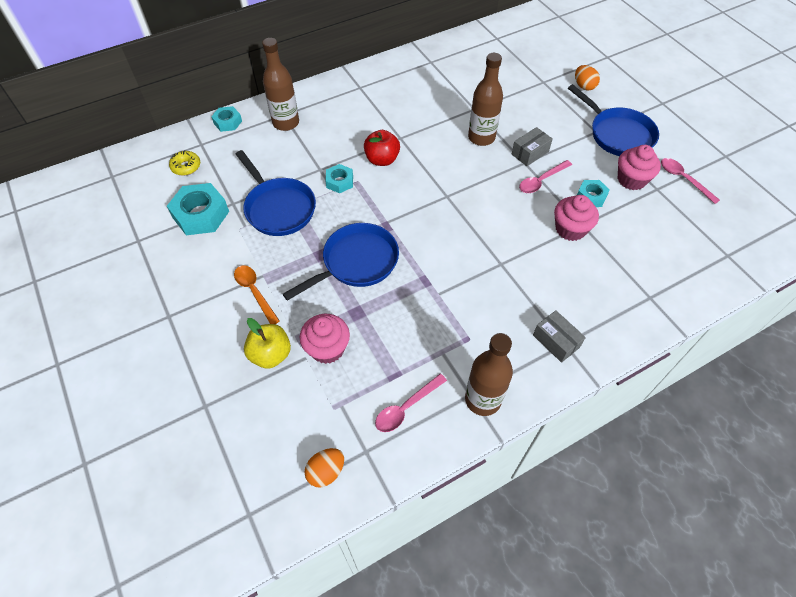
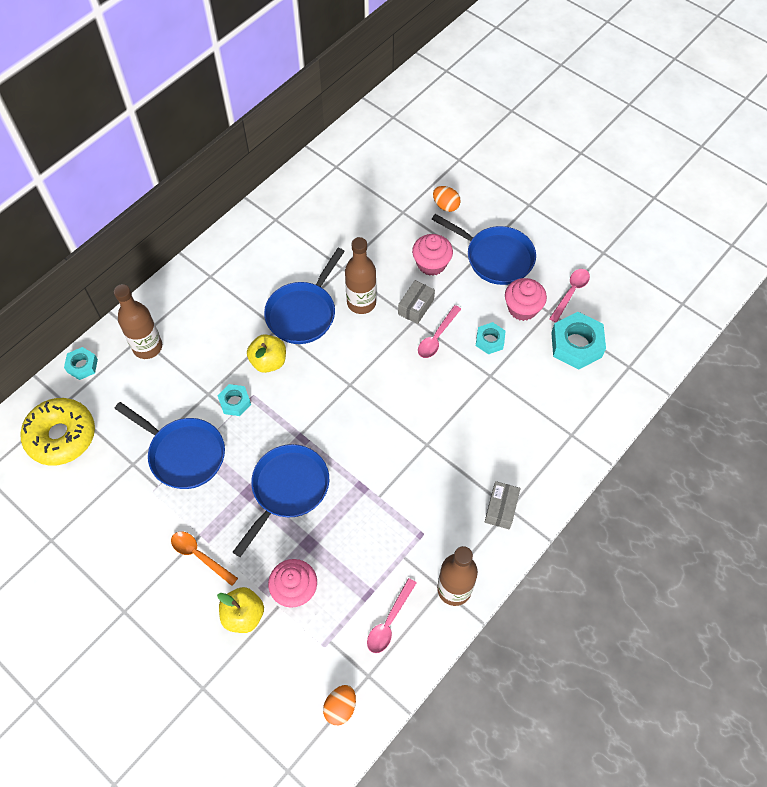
camera: 20 degrees left, 5 degrees up
(186, 167) = (61, 436): yellow donut -> yellow donut, size x2.11
(201, 214) = (105, 488): turquoise nut -> turquoise nut (576, 345)
(382, 159) = (268, 361): red apple -> yellow apple
(427, 132) = (303, 313): none -> blue pan
(556, 341) = (501, 509): grey box -> grey box turned 75 degrees clockwise
(570, 229) = (480, 384): pink cupcake -> pink cupcake (431, 264)
(683, 179) = (571, 293): pink spoon -> pink spoon turned 90 degrees clockwise

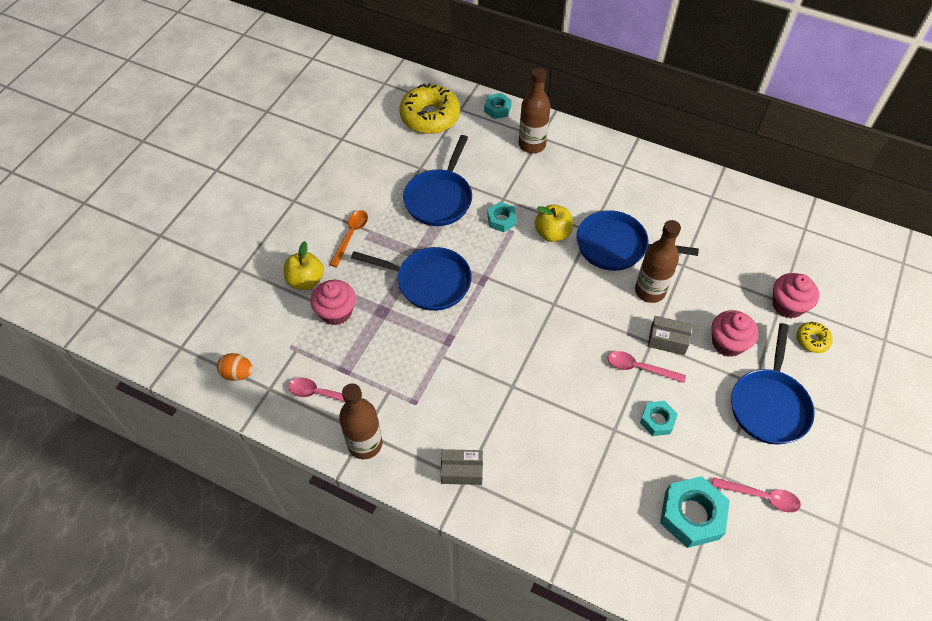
camera: 75 degrees right, 5 degrees down
(445, 206) = (812, 340): orange egg -> yellow donut
(522, 308) = (714, 446): pink cupcake -> pink cupcake (787, 305)

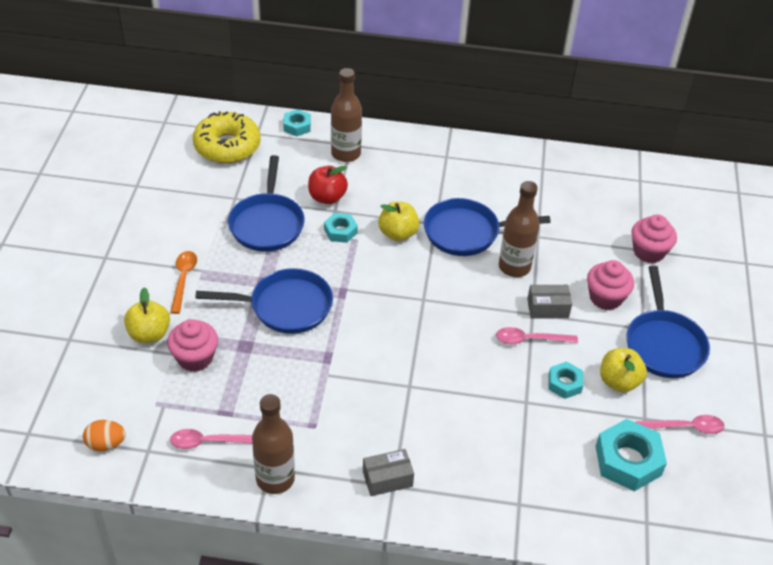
camera: 20 degrees left, 10 degrees down
(501, 184) = (327, 197): none -> red apple
(711, 432) = (619, 382): none -> yellow apple
(812, 340) = (682, 278): yellow donut -> none

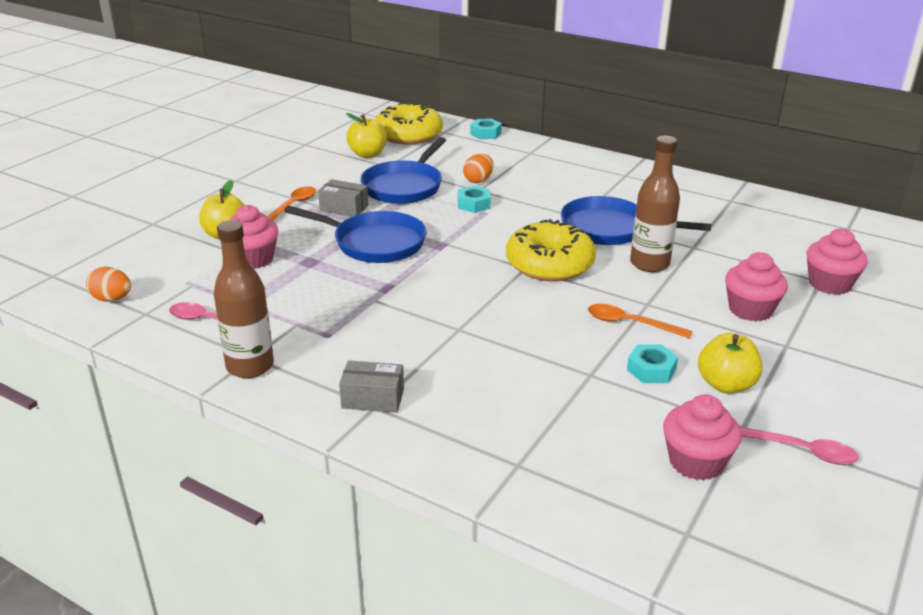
camera: 25 degrees right, 15 degrees down
(327, 197) = (478, 180): red apple -> orange egg
(346, 154) = (520, 157): brown bottle -> none
(398, 233) = (533, 216): yellow apple -> yellow apple (367, 154)
(440, 290) = (549, 264): none -> yellow donut
(530, 340) = (630, 324): pink spoon -> orange spoon
(547, 308) = (669, 303): grey box -> grey box (344, 208)
(628, 460) = (696, 462): turquoise nut -> pink cupcake
(663, 344) = (808, 365): blue pan -> none

